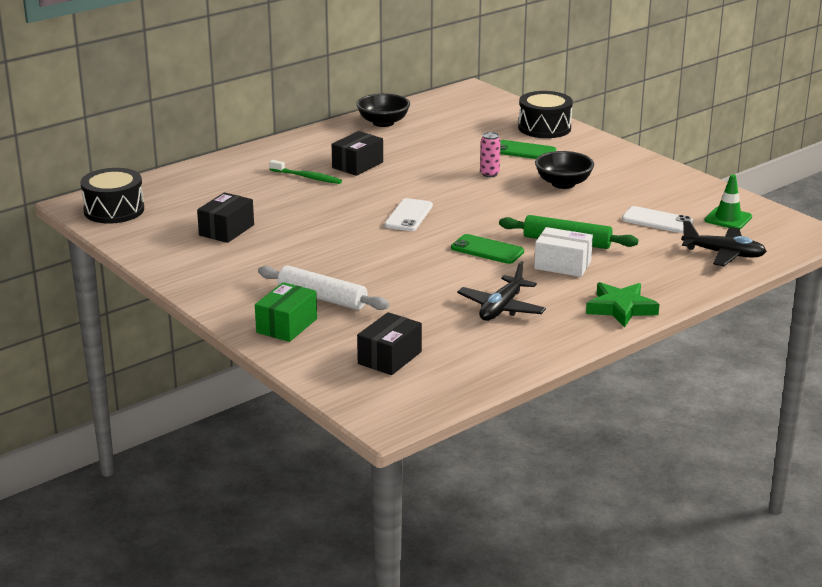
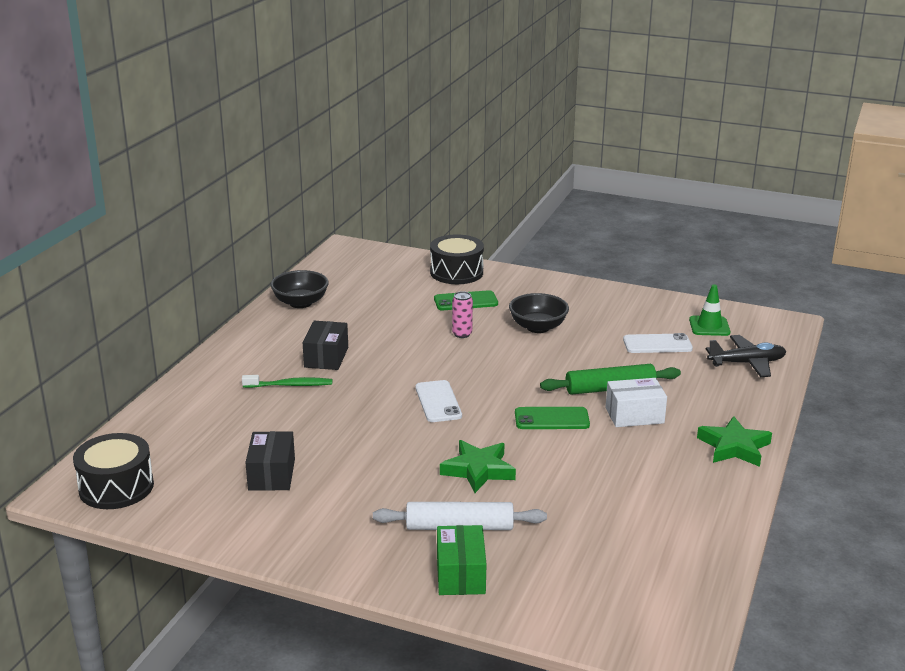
camera: 30 degrees left, 0 degrees up
(382, 267) = (478, 470): none -> green star
(389, 358) = (602, 577): black box -> none
(501, 308) = (636, 481): black plane -> none

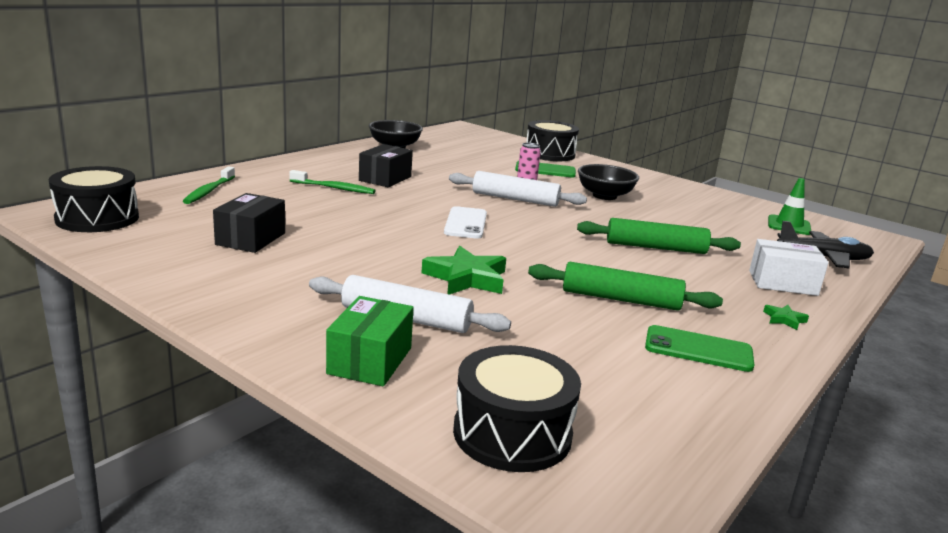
camera: 15 degrees right, 5 degrees down
(180, 422) = (209, 191): none -> green toothbrush
(461, 354) = (515, 199): none -> white rolling pin
(551, 419) = (576, 257): green phone -> green phone (698, 349)
(591, 606) = (512, 433): none -> black drum
(607, 460) = (620, 299): none -> green rolling pin
(634, 415) = (672, 271): white box -> white box (782, 283)
(657, 344) = (725, 227): white phone -> none
(734, 447) = (784, 319): green star -> green star, size x0.47

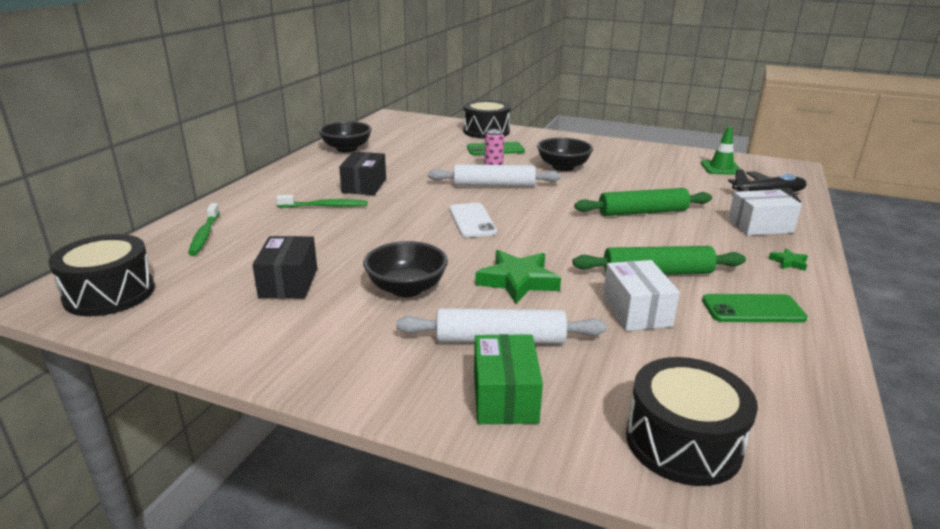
camera: 15 degrees left, 5 degrees up
(353, 263) = (406, 288): none -> black bowl
(566, 325) = (636, 311): none -> white box

